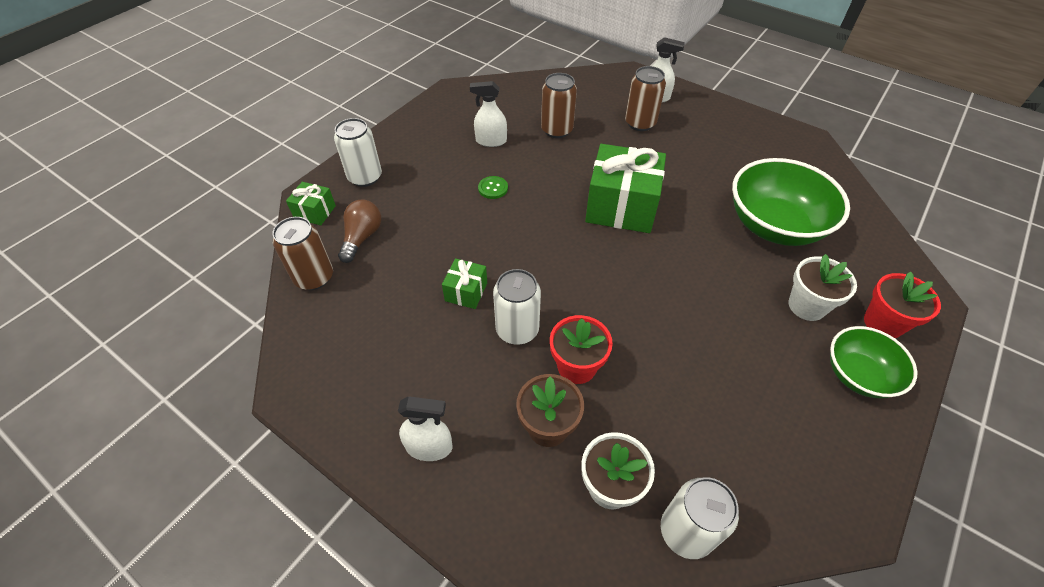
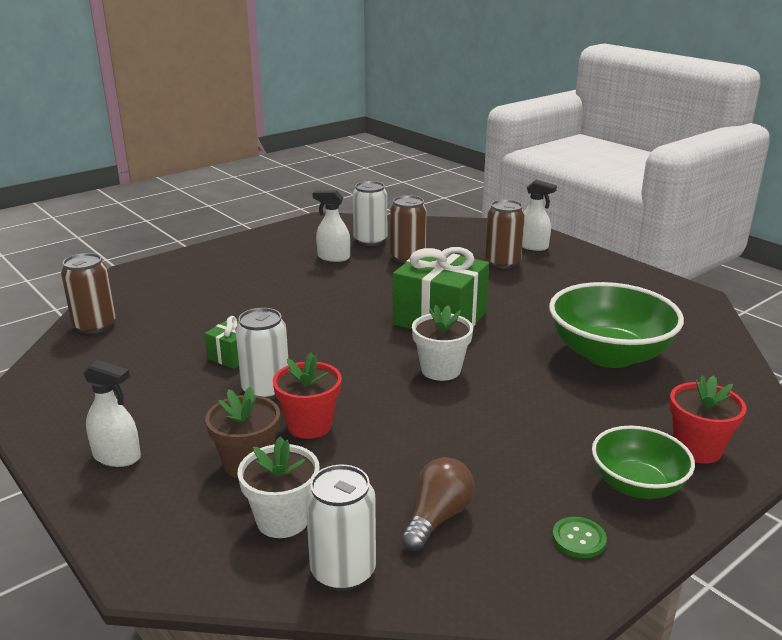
camera: 15 degrees right, 25 degrees down
(315, 212) = (127, 284): green gift -> none
(362, 237) = (159, 305): brown light bulb -> brown light bulb (437, 517)
(365, 177) = (191, 267): white can -> white can (370, 240)
(493, 188) = (312, 289): green button -> green button (579, 539)
(806, 306) = (608, 421): white flower pot -> white flower pot (441, 370)

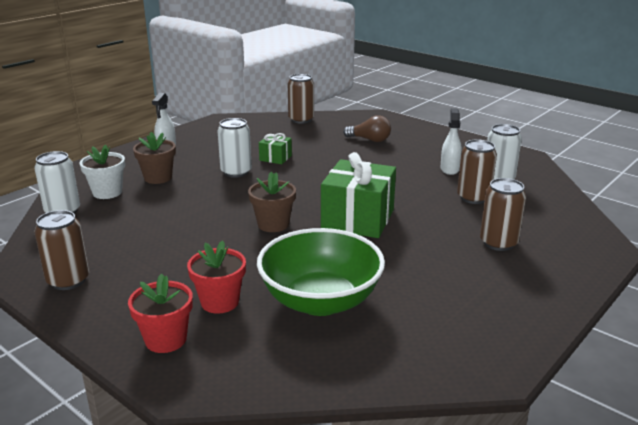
camera: 80 degrees right, 0 degrees up
(309, 425) = (196, 189): red flower pot -> red flower pot (220, 302)
(437, 517) = (100, 233): brown light bulb -> brown light bulb (370, 140)
(441, 370) = (273, 224): white flower pot -> brown flower pot
(532, 246) = (558, 259): white spray bottle -> none
(579, 539) = (68, 280): green button -> brown can
(637, 485) = (120, 306): green bowl -> none

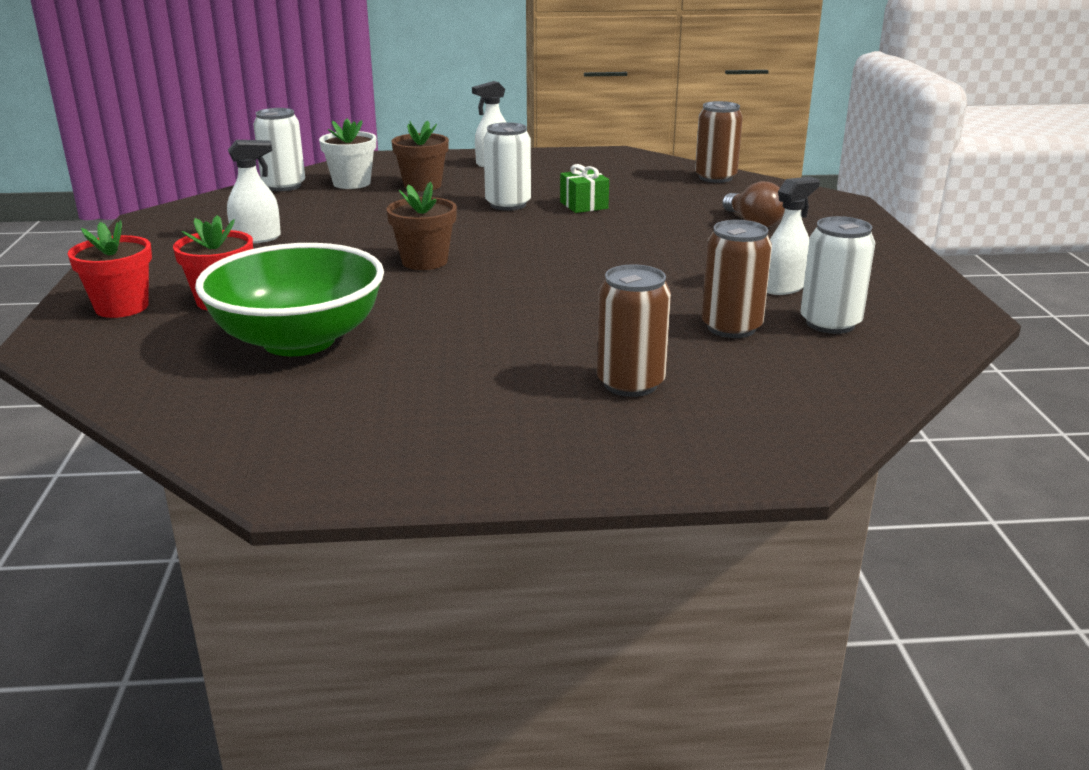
camera: 45 degrees right, 0 degrees up
(68, 280) = (167, 236): brown can -> none
(138, 254) = (257, 238): none -> white spray bottle
(358, 219) = (523, 291): green gift -> none

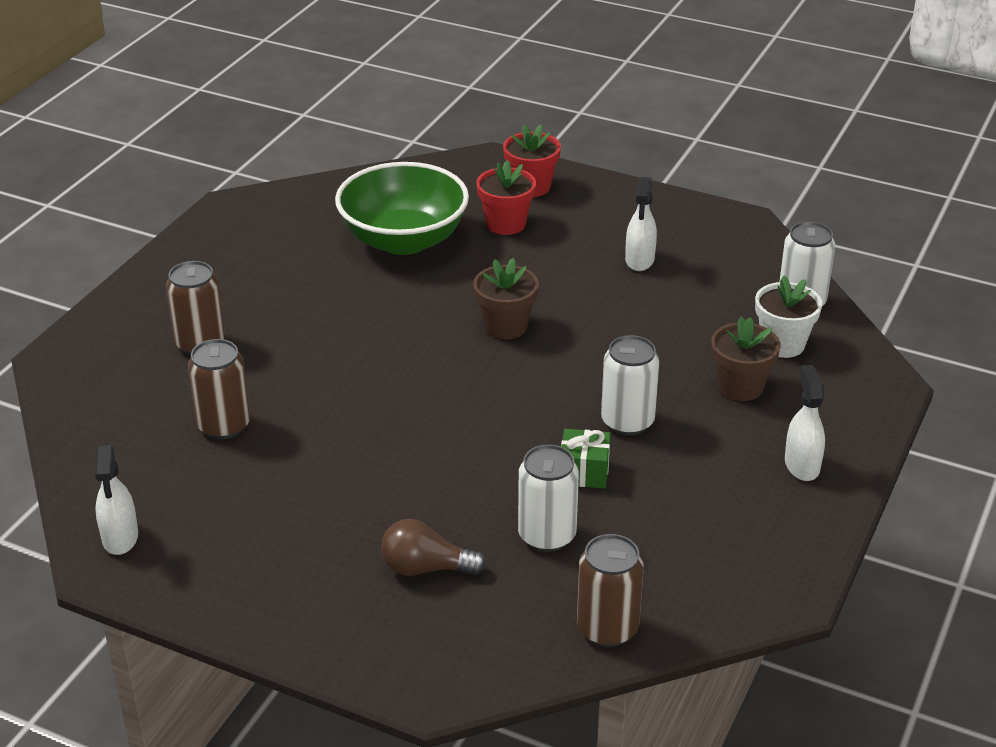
camera: 120 degrees right, 10 degrees up
(783, 287) = (259, 494): white spray bottle -> white spray bottle (120, 538)
(830, 323) = (174, 480): white can -> white can (547, 535)

